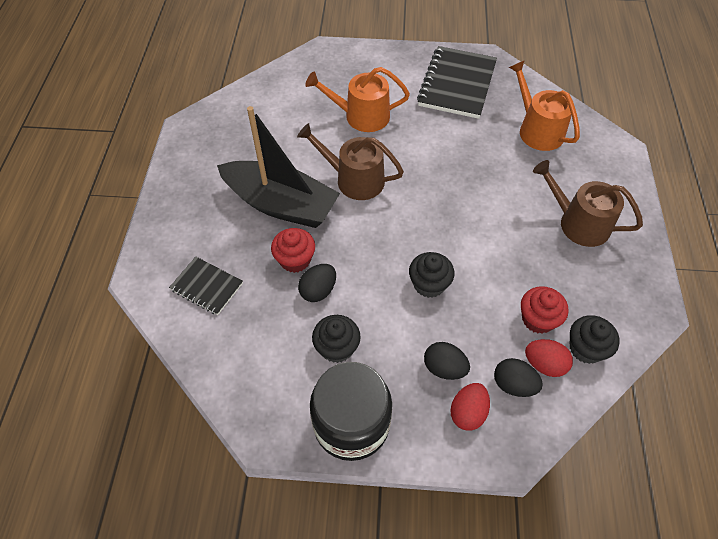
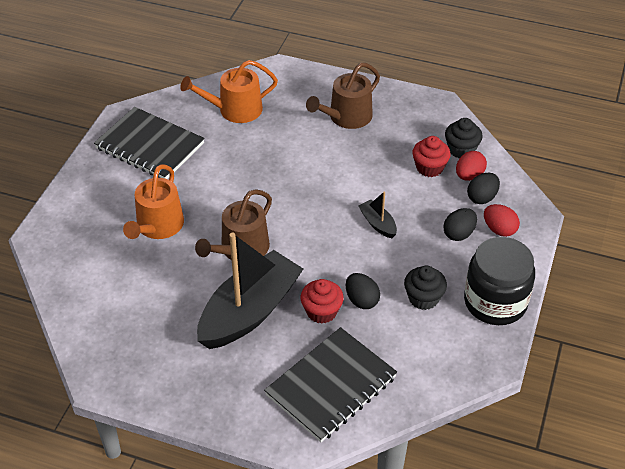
camera: 75 degrees left, 10 degrees down
(207, 286) = (331, 386): black notebook -> black notebook, size x1.81
(429, 284) = (378, 224): black cupcake -> black boat

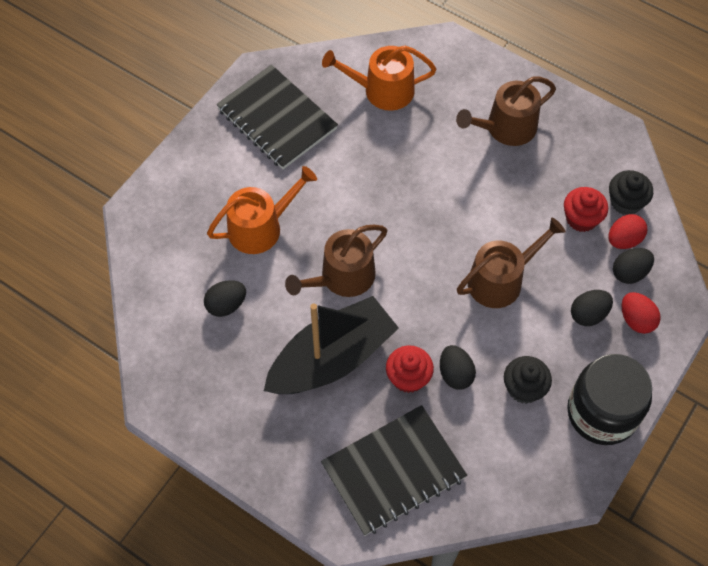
camera: 15 degrees right, 15 degrees up
(143, 291) = (226, 305): none -> black egg
(158, 226) = (261, 227): orange watering can -> orange watering can turned 150 degrees counterclockwise
(378, 224) = (501, 280): black boat -> brown watering can

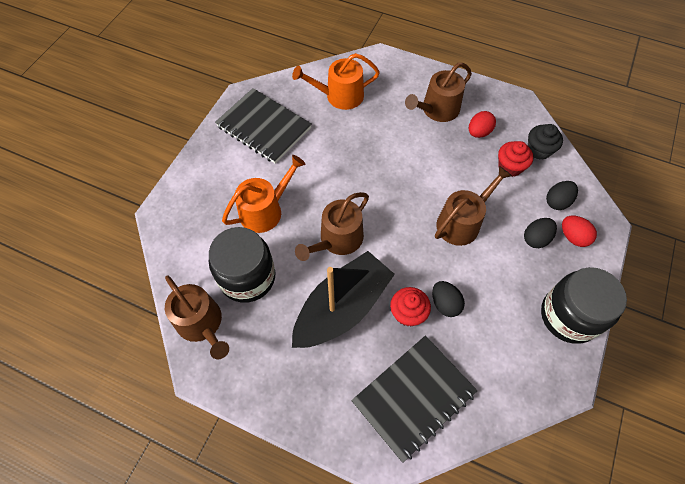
camera: 10 degrees left, 0 degrees up
(165, 350) = (202, 324): none -> brown watering can
(226, 305) = (247, 277): black egg -> black jar
(524, 388) = (502, 306): black cupcake -> none
(624, 240) = (545, 178): red egg -> red egg (478, 132)

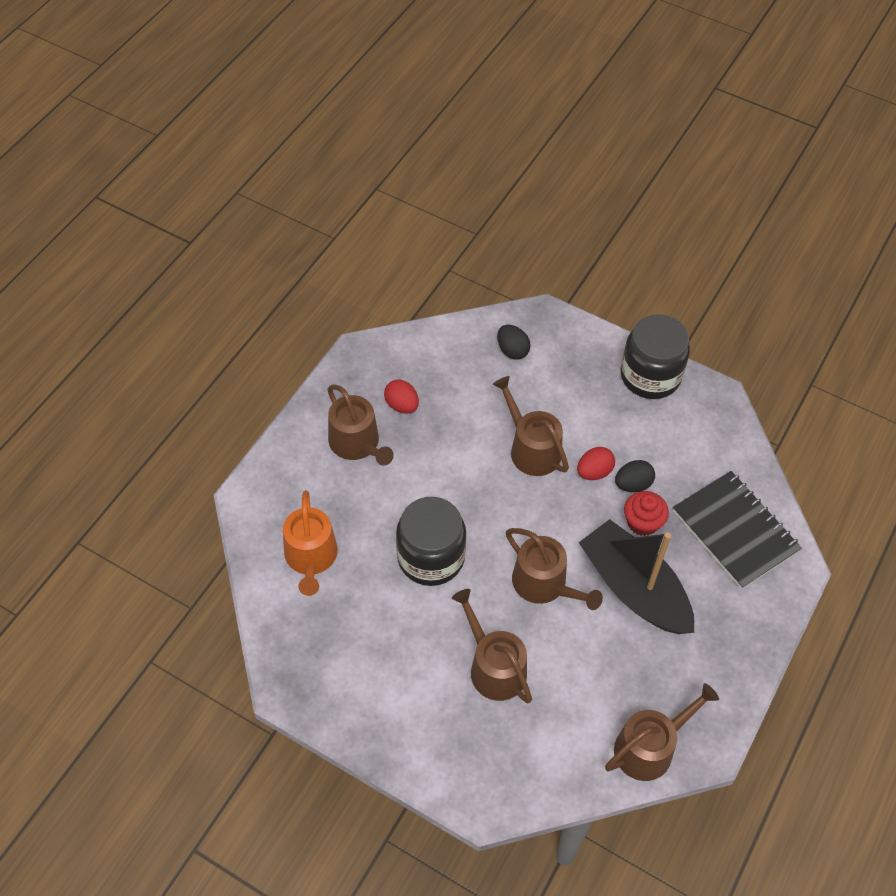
camera: 85 degrees left, 5 degrees down
(247, 277) = (590, 692): black jar -> black jar (431, 557)
(264, 127) = (352, 662): black notebook -> none
(265, 210) = (493, 667): orange watering can -> brown watering can
(510, 167) = (458, 384): red cupcake -> none
(536, 238) = (558, 382): black egg -> none
(539, 150) = (438, 350): black cupcake -> none
(573, 237) = (559, 348): red egg -> red egg (594, 472)

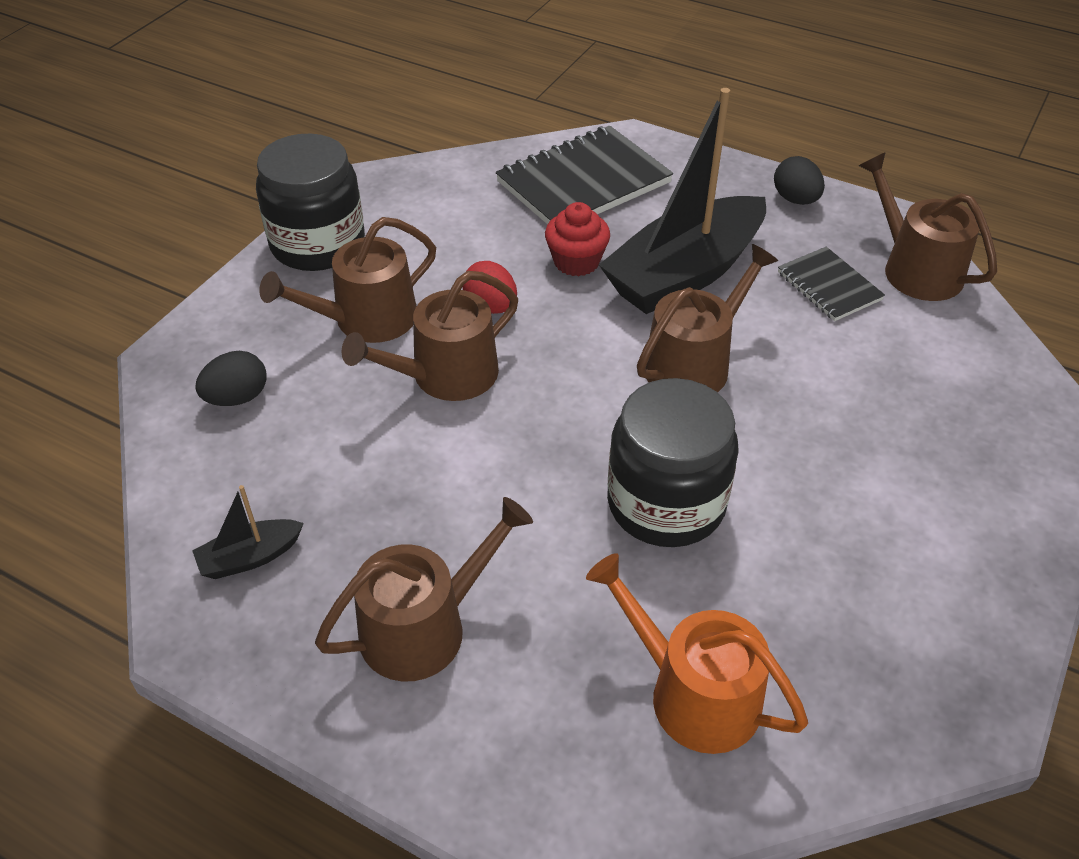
camera: 90 degrees left, 10 degrees down
(311, 558) = (693, 693): orange watering can -> orange watering can turned 135 degrees counterclockwise
(402, 405) = (338, 556): red egg -> none
(403, 369) = (250, 557): none -> black boat
(493, 667) = (846, 421): brown watering can -> brown watering can (366, 320)
(626, 681) = (829, 286): none -> black notebook
(633, 484) = (512, 268): black egg -> black egg (795, 199)

